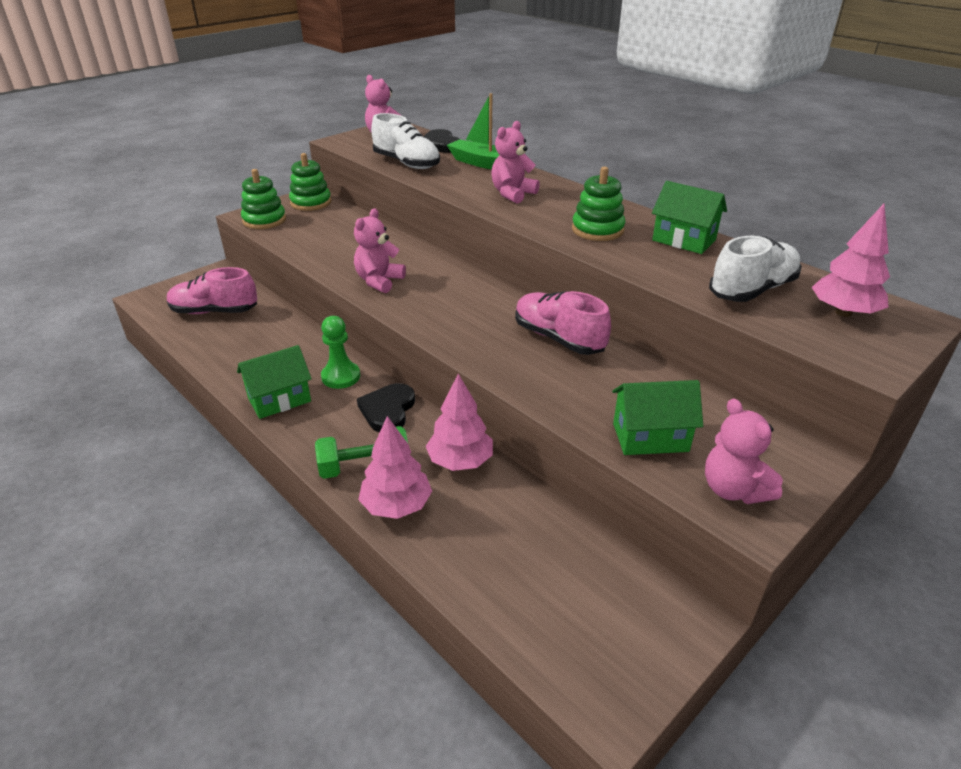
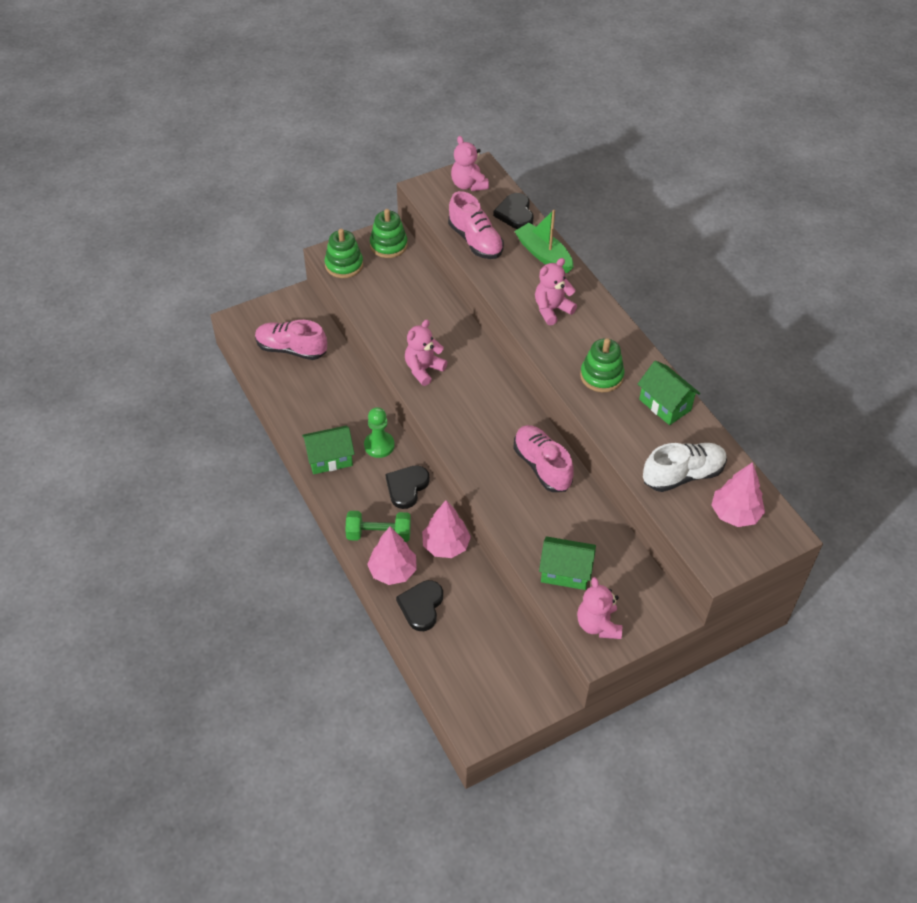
camera: 15 degrees right, 15 degrees up
(406, 163) = (475, 241): white shoe -> pink shoe
(452, 541) = (421, 606): none -> black heart

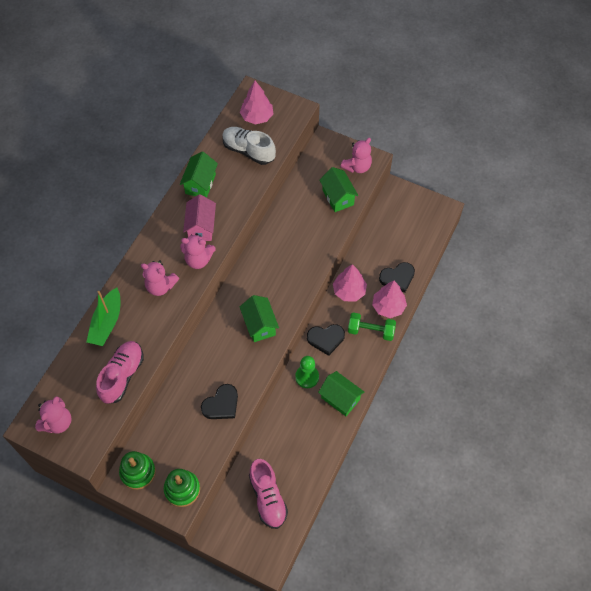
camera: 125 degrees left, 10 degrees up
(379, 534) = (371, 331): green dumbbell -> green dumbbell turned 45 degrees counterclockwise
(423, 369) = (246, 362): pink teddy bear -> pink teddy bear (198, 260)
(456, 401) = (259, 325): none -> green house
(515, 213) = (72, 368): black heart -> black heart (221, 404)
(542, 466) = (274, 248): pink shoe -> none
(601, 376) = (201, 227): green stacking toy -> pink house

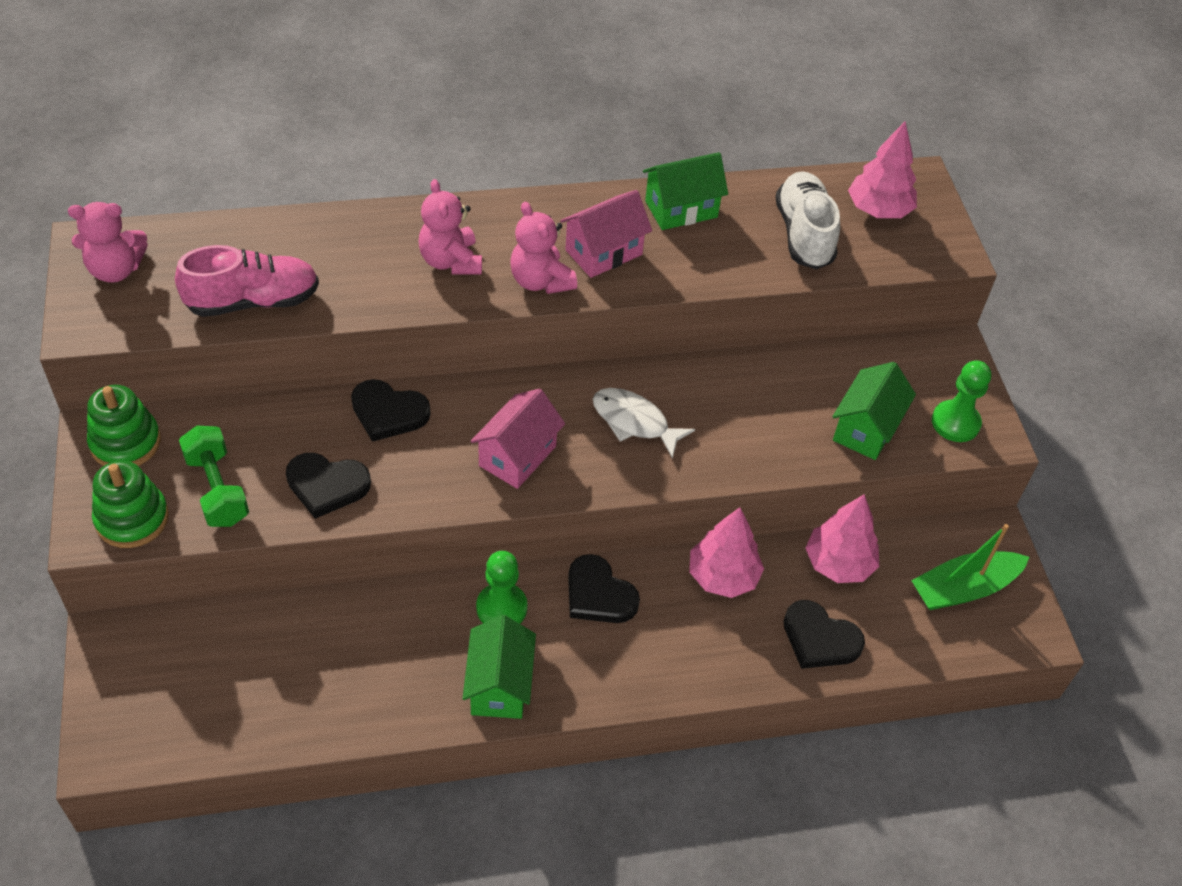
camera: 50 degrees right, 10 degrees down
(107, 323) = (332, 234): green boat -> green boat (963, 588)
(201, 360) = (388, 413): none -> black heart
(259, 325) = (517, 456): green house -> pink house
(268, 498) = (227, 680): pink shoe -> none
(275, 273) = (634, 422): none -> white fish
(357, 167) = (955, 423): pink teddy bear -> green pawn
(371, 331) = (674, 657): green dumbbell -> green dumbbell (217, 489)
(388, 307) = (747, 657): pink tree -> pink tree (838, 563)

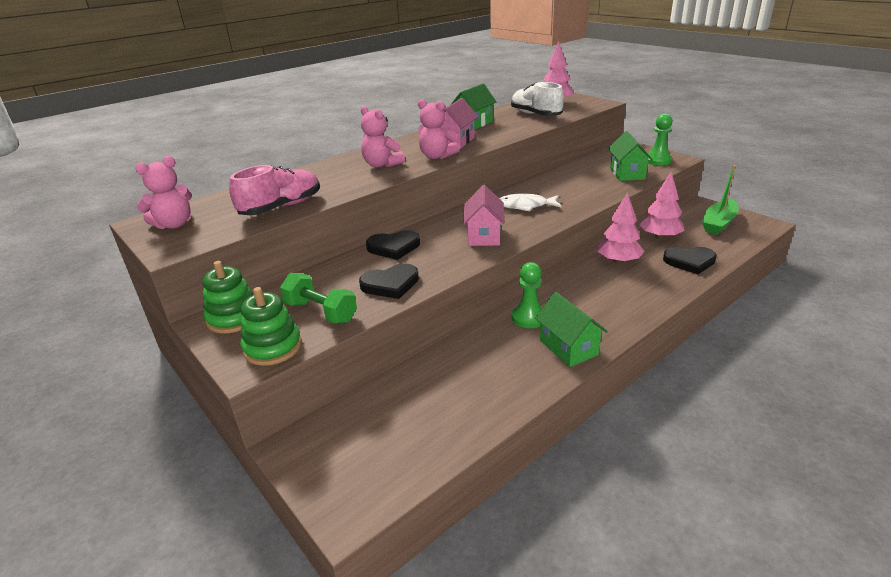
camera: 25 degrees left, 20 degrees down
(598, 594) = (571, 291): black heart -> none

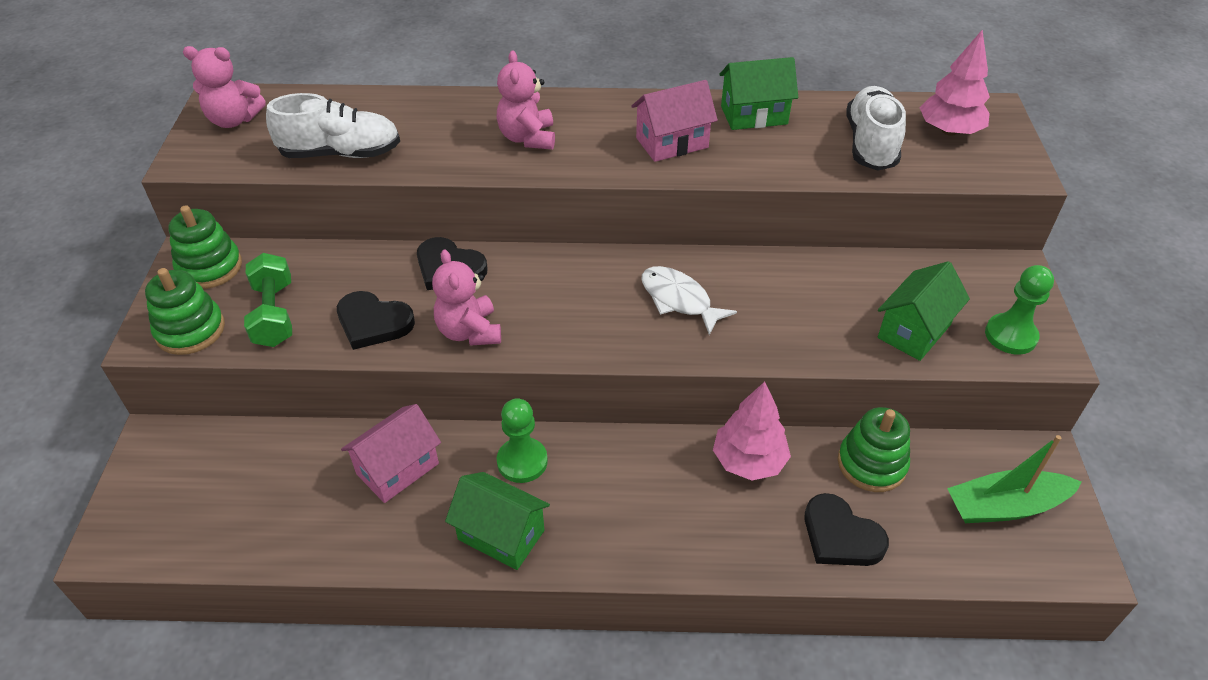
camera: 40 degrees right, 15 degrees up
(281, 207) = (341, 153): pink shoe -> white shoe
(437, 156) = (606, 160): pink teddy bear -> pink teddy bear (469, 332)
(484, 235) = (558, 317): pink house -> pink house (397, 469)
(568, 347) = (501, 535): green house -> green house turned 75 degrees counterclockwise
(659, 237) = (871, 464): pink tree -> green stacking toy

